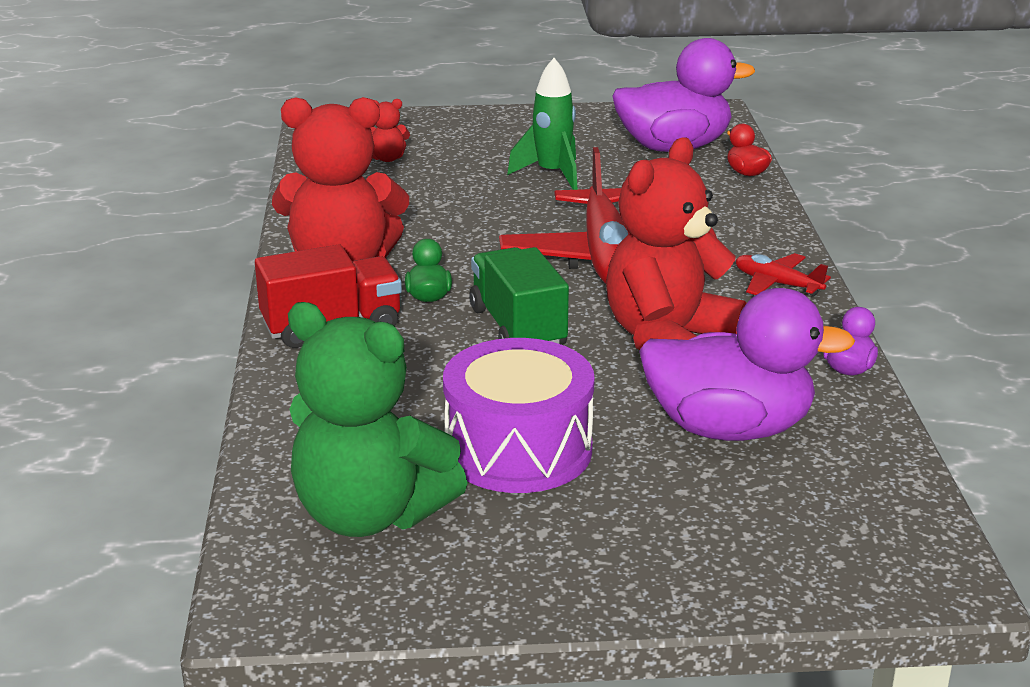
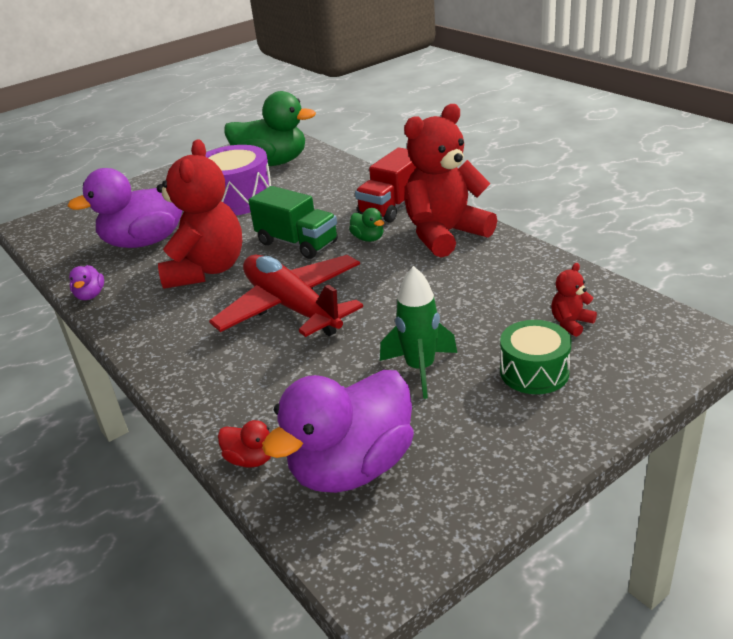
camera: 150 degrees right, 5 degrees up
(370, 514) = (272, 163): green teddy bear -> green duck
(471, 145) = (534, 372): none -> green drum
(777, 284) = (159, 337): red plane -> none

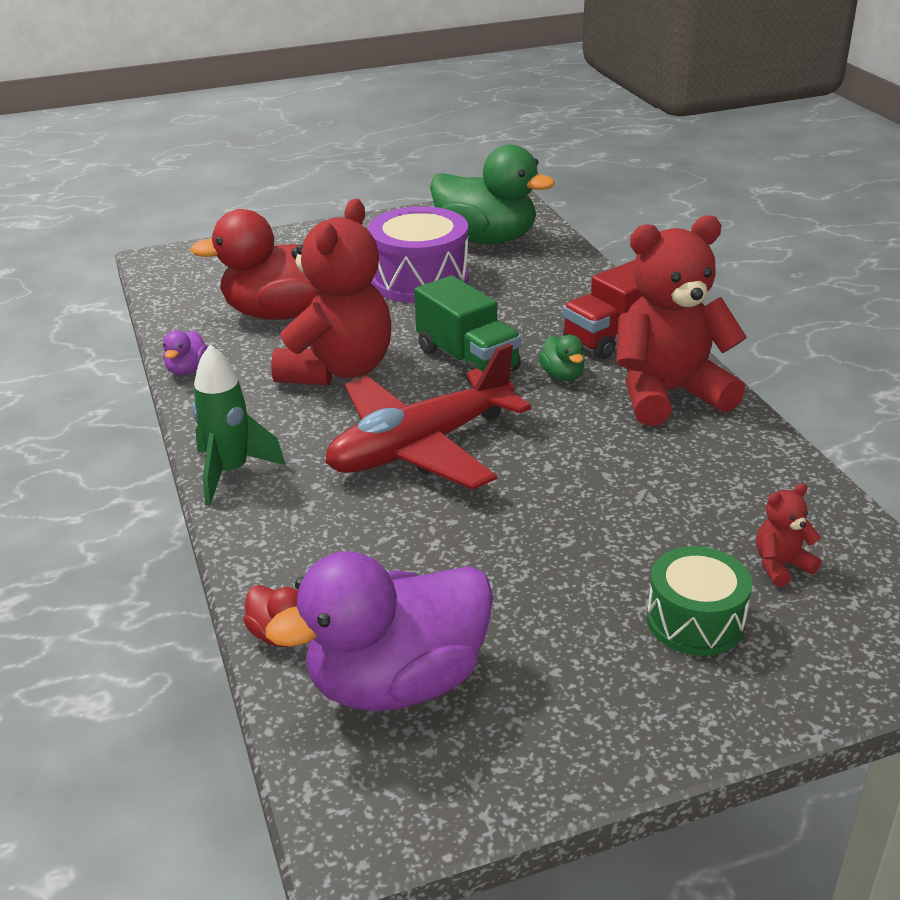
camera: 15 degrees right, 0 degrees up
(145, 241) = (282, 313): purple duck -> red duck
(292, 307) = (421, 447): red plane -> red plane turned 105 degrees counterclockwise
(420, 369) = (545, 575): green rocket -> green rocket (231, 473)

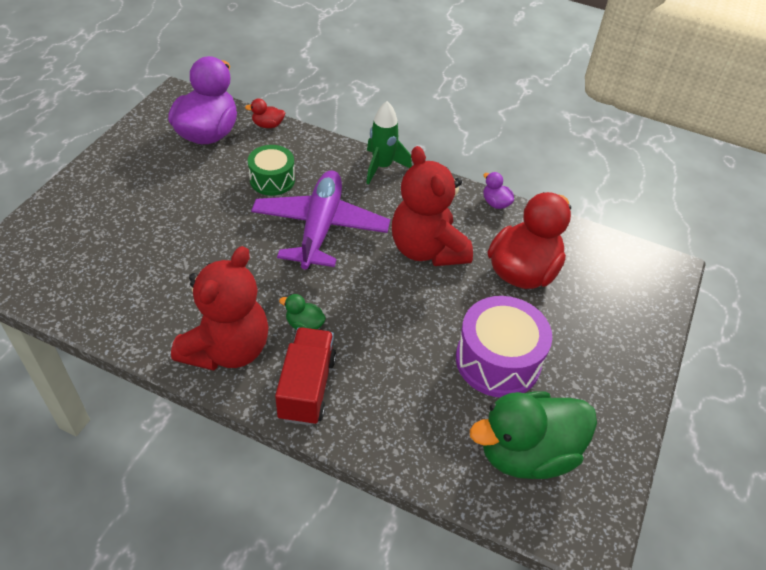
camera: 130 degrees right, 15 degrees up
(421, 447) = (320, 228): red plane -> purple plane
(467, 360) = (371, 302): green truck -> none
(695, 621) = (112, 212): green drum -> green drum (272, 180)
(781, 565) = (88, 260): red teddy bear -> none

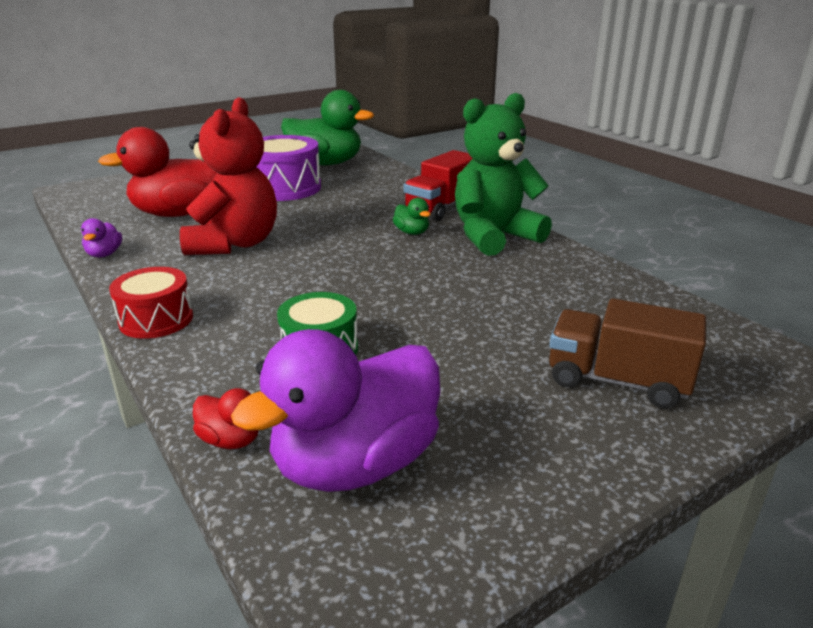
camera: 145 degrees left, 20 degrees down
(97, 215) = (617, 381): none -> brown truck
(227, 349) = (494, 236): red teddy bear -> green teddy bear
(320, 228) = (318, 286): purple plane -> none
(382, 167) = (156, 319): green rocket -> red drum

